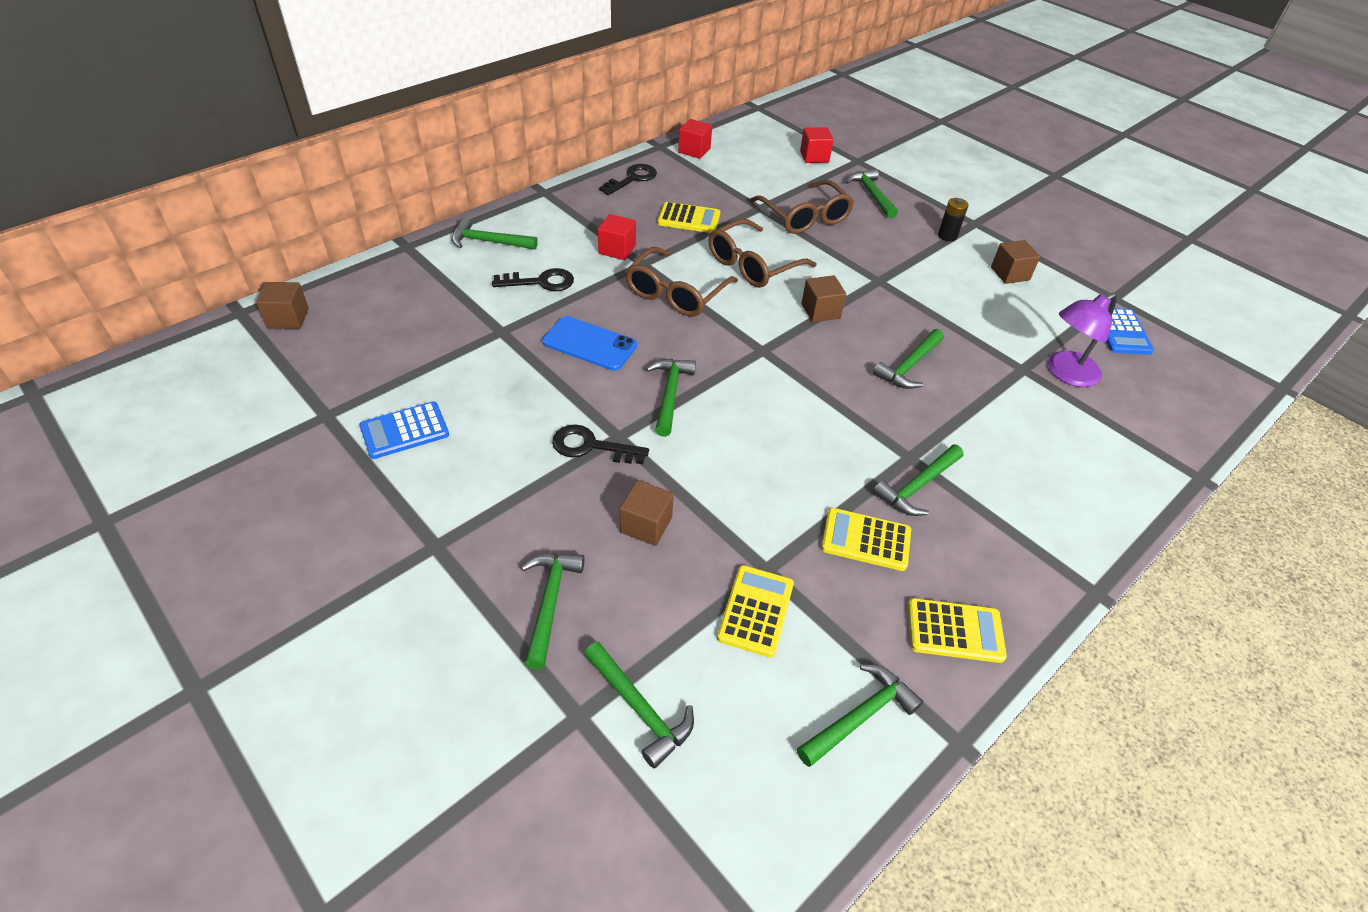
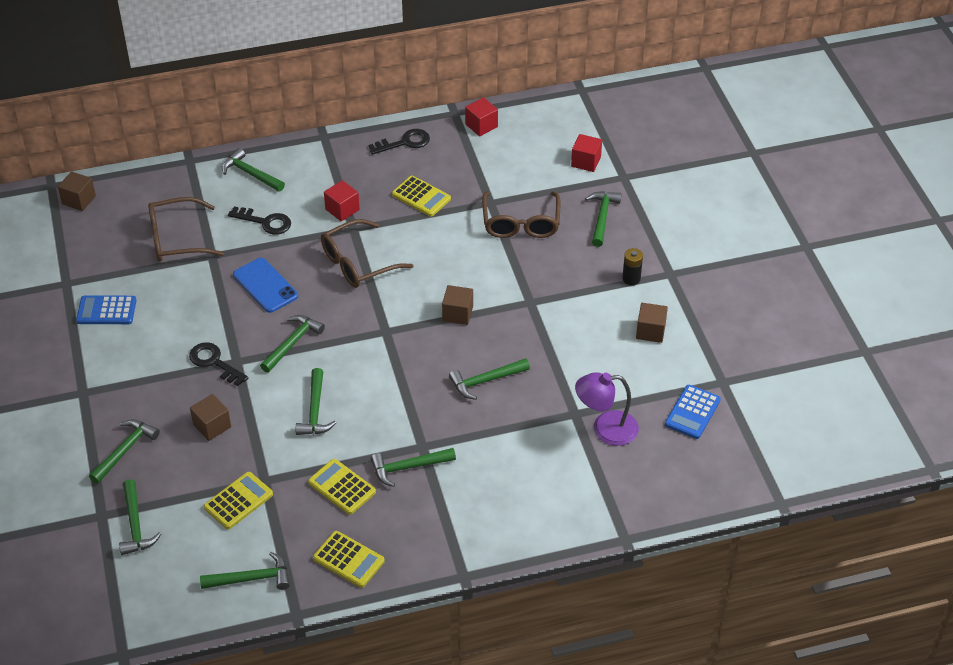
camera: 30 degrees right, 0 degrees up
(752, 265) = (438, 256): brown glasses -> brown glasses (176, 239)
(757, 460) = (315, 410): none -> green hammer

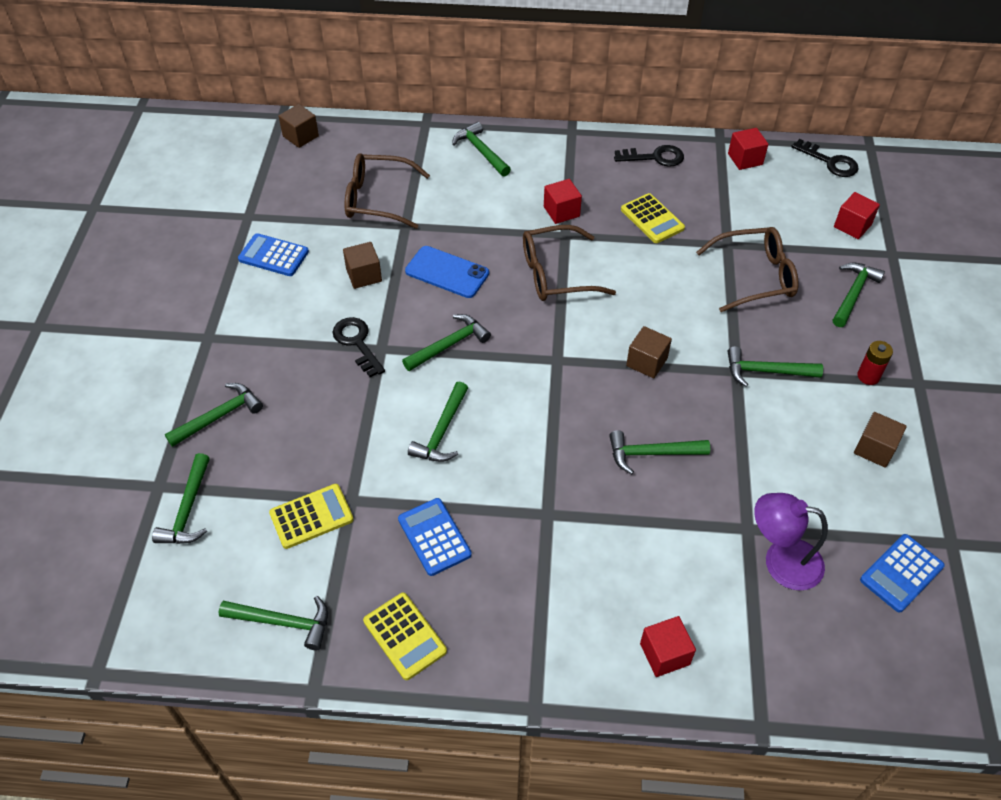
camera: 20 degrees right, 5 degrees up
(212, 426) = (322, 416): brown cube -> brown cube (364, 275)
(265, 222) = (475, 205): black key -> black key (830, 162)
(265, 285) = (447, 272): blue phone -> blue phone turned 45 degrees counterclockwise
(342, 487) = (434, 537): yellow calculator -> blue calculator
(408, 467) = (521, 536): green hammer -> green hammer (766, 371)
(521, 223) = (755, 276): brown glasses -> brown glasses turned 120 degrees counterclockwise
(542, 514) = (664, 654): none -> red cube
(631, 279) = (868, 376): black battery -> red battery

